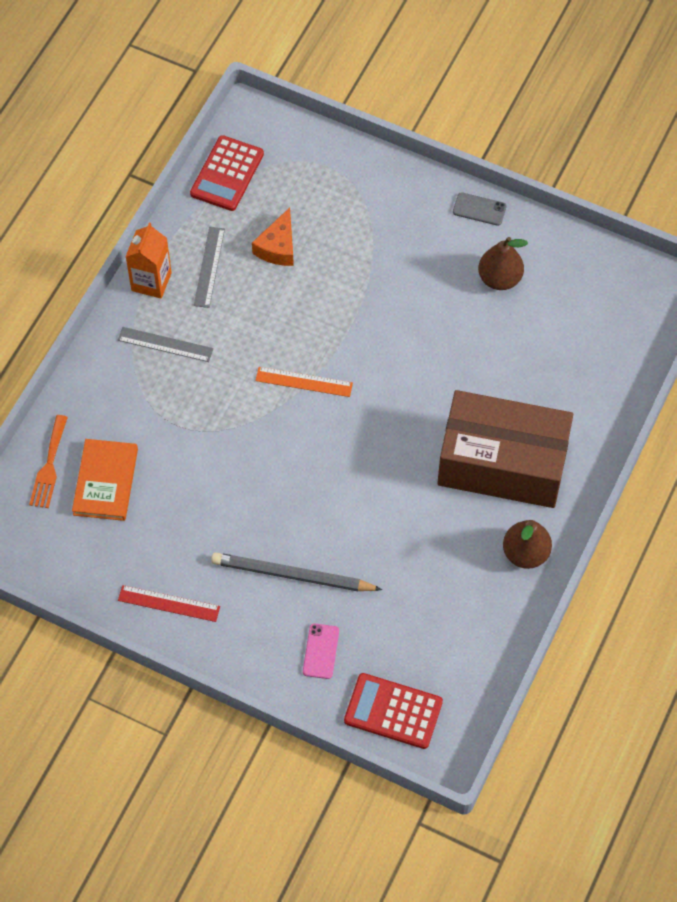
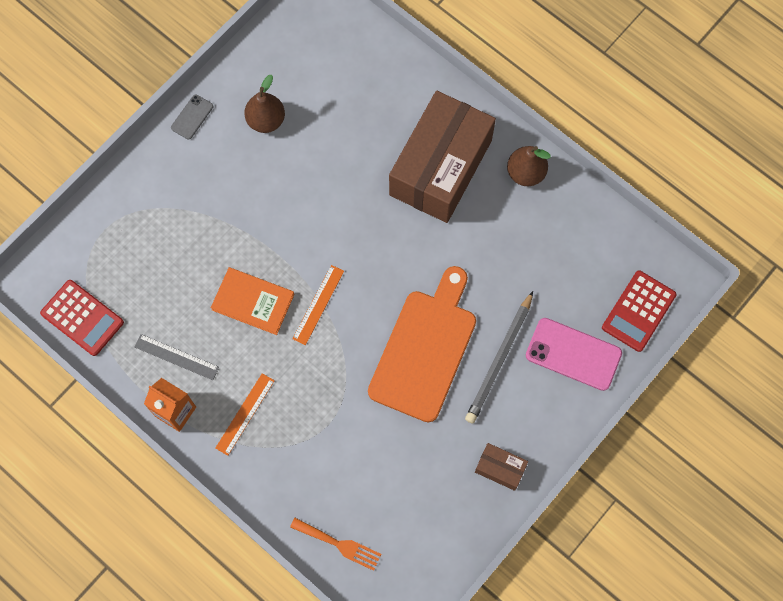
camera: 75 degrees left, 10 degrees up
(105, 481) = (368, 497): orange book -> orange book (253, 302)
(165, 344) = (245, 414): grey ruler -> orange ruler
(169, 603) = (500, 468): red ruler -> brown box
(278, 247) = (175, 292): orange cheese -> none
(282, 497) = (425, 350): none -> orange cutting board
(321, 651) = (573, 354): pink phone -> pink phone, size x1.87

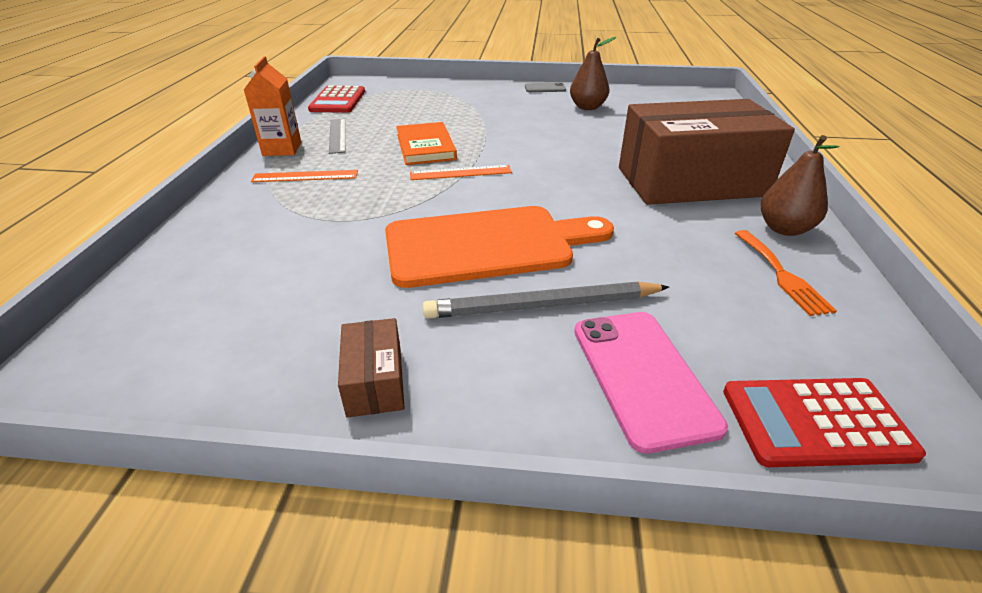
camera: 55 degrees right, 35 degrees down
(339, 544) = (163, 281): orange fork -> orange fork (782, 275)

